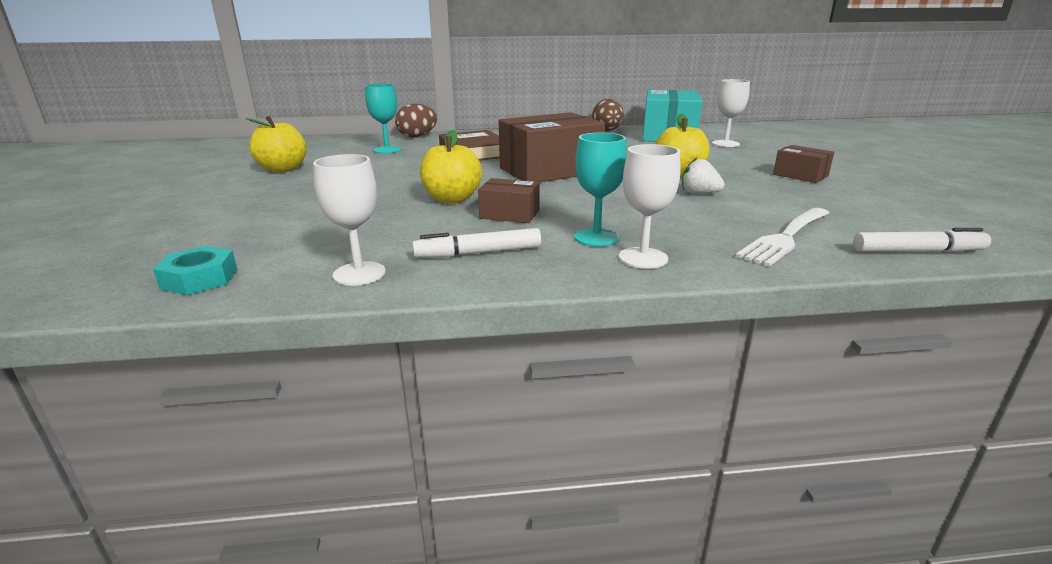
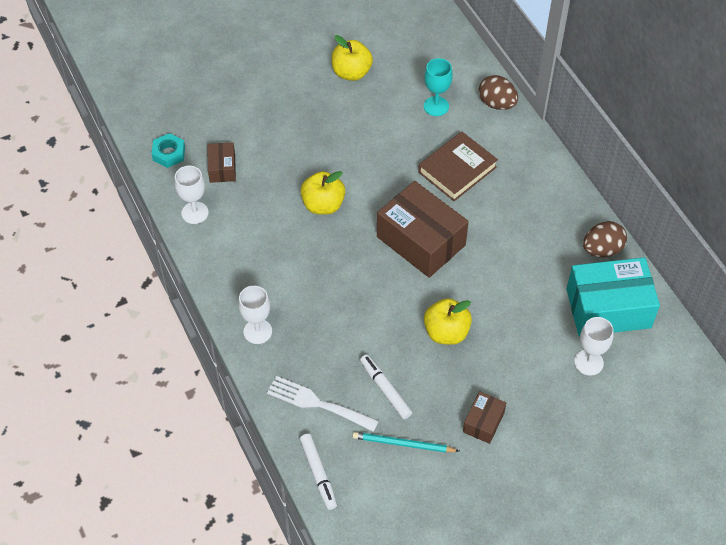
camera: 70 degrees right, 30 degrees up
(479, 253) = (238, 253): white marker -> white marker (385, 390)
(509, 214) = (305, 247): brown box -> brown box (222, 168)
(596, 238) = (281, 303): turquoise goblet -> none
(699, 194) = (396, 350): white strawberry -> none
(842, 205) = (403, 444): none -> turquoise pencil

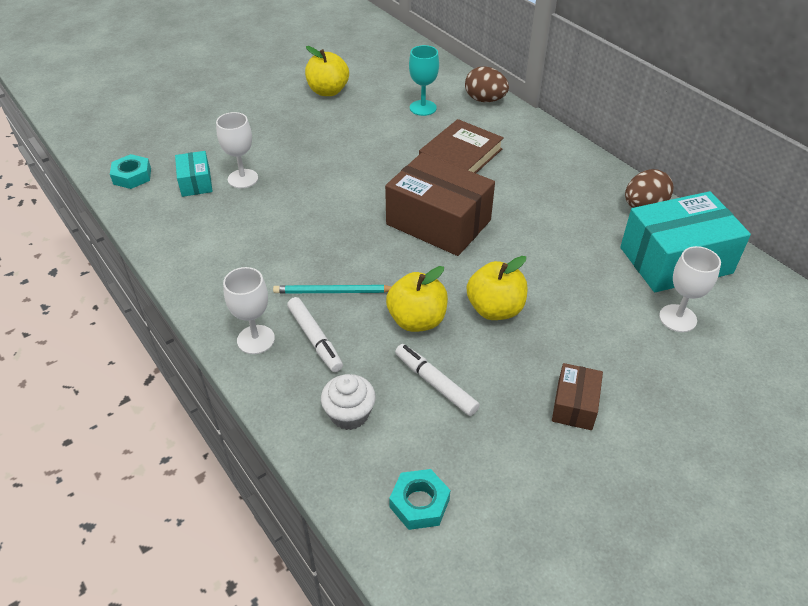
camera: 10 degrees left, 10 degrees down
(195, 213) = (165, 226): white goblet -> white goblet (243, 179)
(222, 168) = (196, 182): brown box -> turquoise box
(318, 403) = (349, 414): white fork -> white cupcake
(318, 473) = (366, 507): white marker -> white marker (315, 338)
(323, 205) = (318, 202): yellow apple -> yellow apple (417, 320)
(355, 476) = (419, 503): none -> turquoise nut
(403, 444) = (476, 448): turquoise pencil -> turquoise pencil (333, 292)

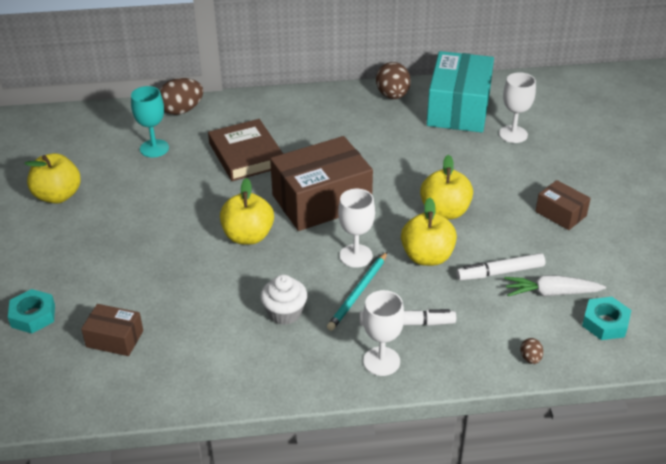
camera: 60 degrees left, 5 degrees down
(132, 176) = (51, 388): turquoise nut -> turquoise nut (33, 316)
(196, 182) = (115, 339): turquoise box -> brown box
(243, 179) = (143, 301): white goblet -> white goblet (356, 256)
(323, 451) = (530, 358): none -> brown egg
(349, 414) = (502, 331): white cupcake -> white cupcake (284, 313)
(357, 199) = (248, 236): none -> yellow apple
(434, 438) = (551, 293): none -> white carrot

